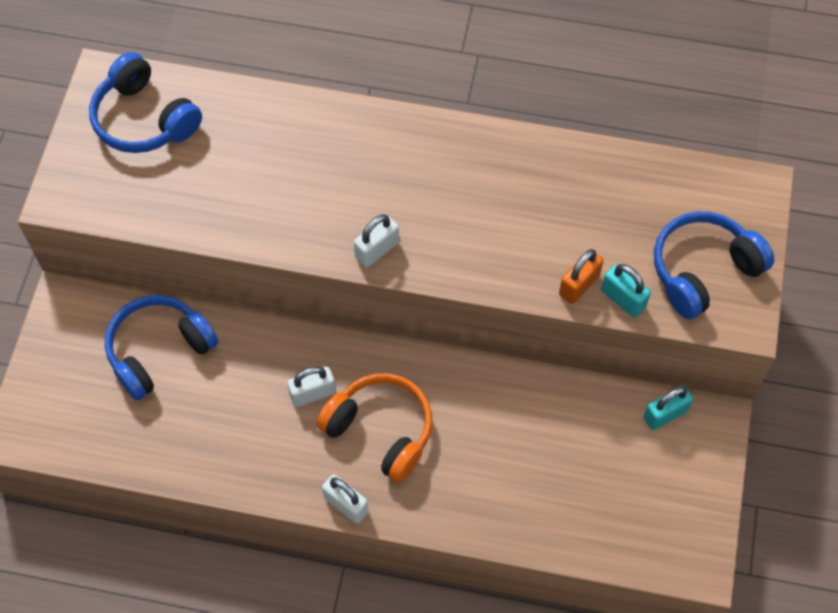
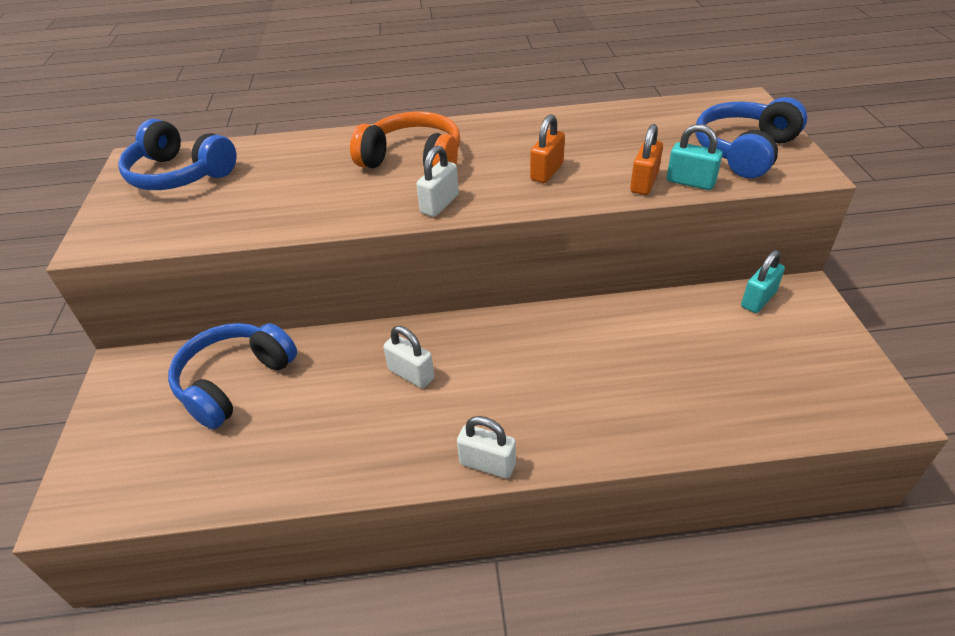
camera: 15 degrees left, 20 degrees down
(312, 393) = (411, 374): white padlock -> white padlock turned 75 degrees clockwise
(381, 430) = (495, 385): orange headphones -> orange headphones (413, 160)
(495, 236) = (547, 172): none -> orange padlock

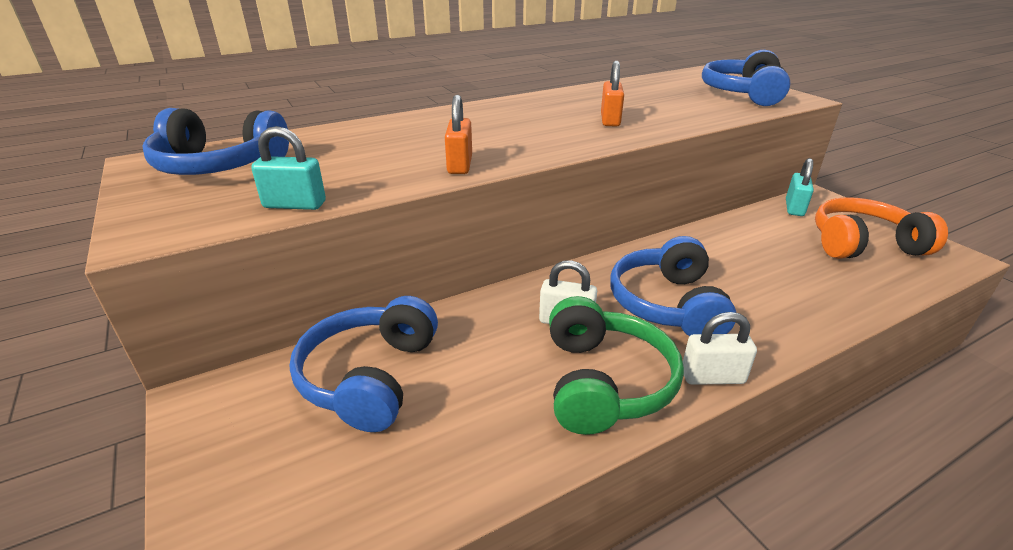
camera: 25 degrees left, 10 degrees down
(396, 440) = (604, 382): none -> green headphones
(413, 160) = (479, 127): orange headphones -> orange headphones (863, 244)
(439, 204) = (540, 150): white padlock -> none
(512, 382) = (667, 304): none -> blue headphones
(644, 183) = (697, 117): orange padlock -> orange padlock (460, 165)
(690, 182) = (730, 113): turquoise padlock -> turquoise padlock (295, 205)

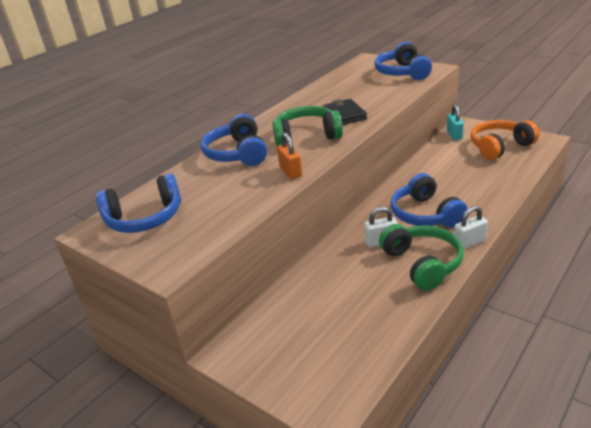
camera: 20 degrees left, 0 degrees up
(295, 205) = (228, 225): turquoise padlock -> none
(370, 377) = (304, 307): blue headphones -> blue headphones (237, 153)
(531, 131) = (306, 136): none -> green headphones
(610, 120) = (344, 115): orange padlock -> black wallet

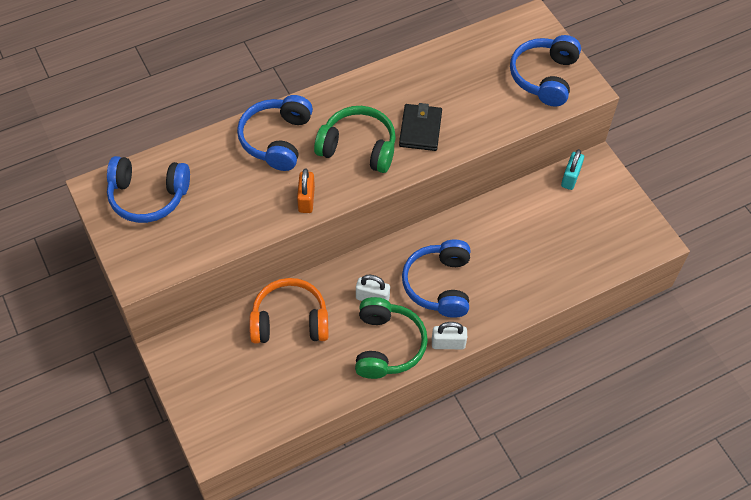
camera: 20 degrees right, 25 degrees up
(499, 147) = (599, 226): orange headphones -> orange headphones (290, 321)

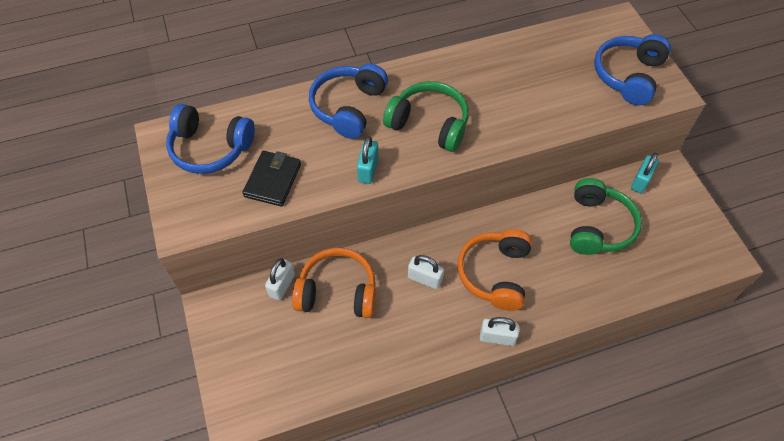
camera: 10 degrees right, 0 degrees up
(234, 322) = (282, 285): none -> white padlock
(306, 199) = (368, 170): orange padlock -> turquoise padlock
(387, 345) = (433, 331): green headphones -> green headphones (598, 226)
(420, 129) = (495, 113): black wallet -> black wallet (273, 180)
(439, 285) = (495, 274): blue headphones -> orange headphones

